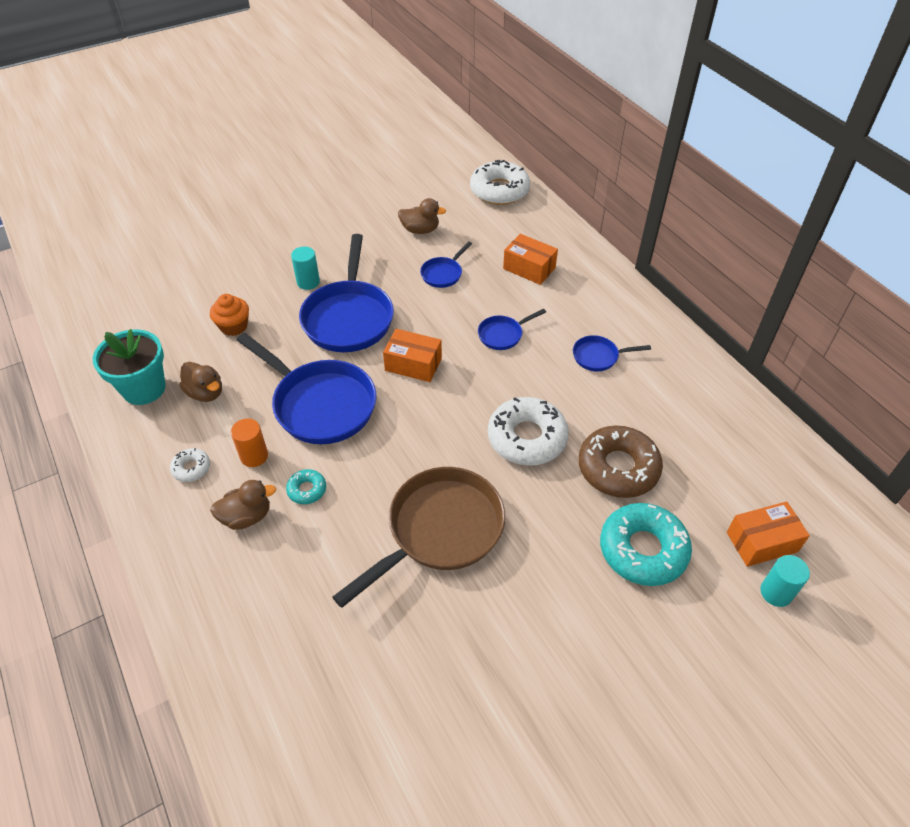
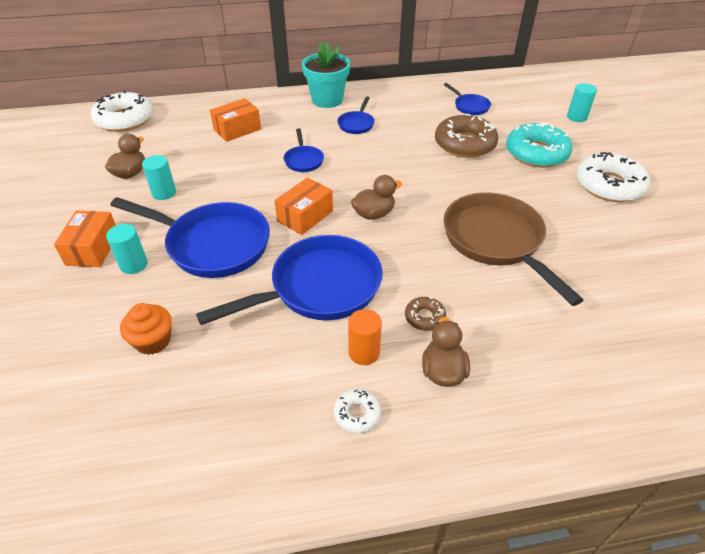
camera: 70 degrees left, 5 degrees down
(144, 388) = (198, 453): turquoise flower pot -> turquoise flower pot (327, 100)
(206, 393) = (246, 384): brown duck -> brown duck (374, 214)
(307, 490) = (424, 317): turquoise donut -> brown donut
(403, 261) = (164, 193): none -> turquoise cylinder
(443, 274) = (203, 174): blue pan -> blue pan (469, 106)
(527, 438) = (420, 175): white donut -> white donut (609, 185)
(761, 542) = (540, 111): orange box -> orange box (93, 249)

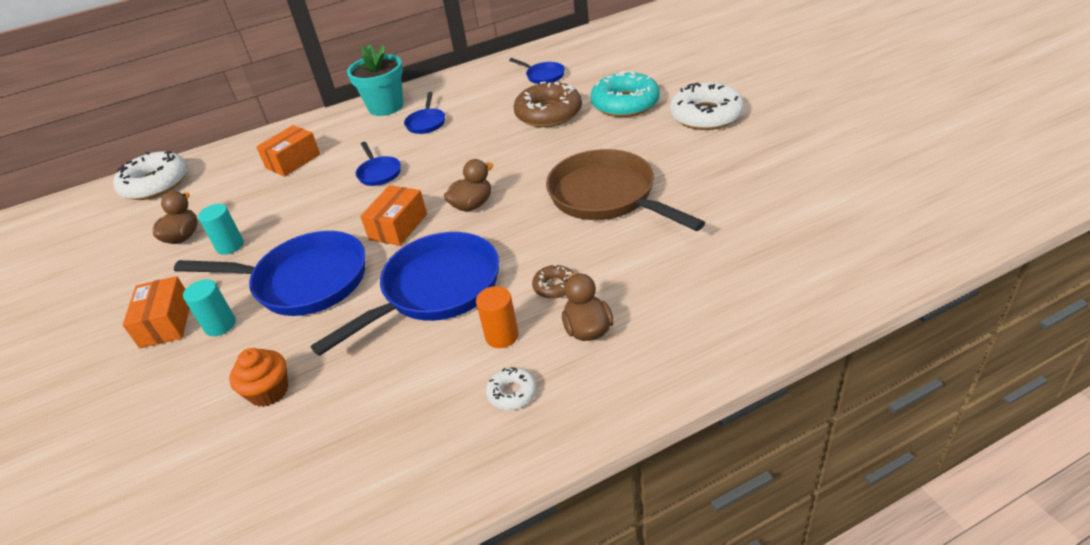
camera: 10 degrees left, 5 degrees down
(576, 117) = (657, 59): turquoise cylinder -> none

